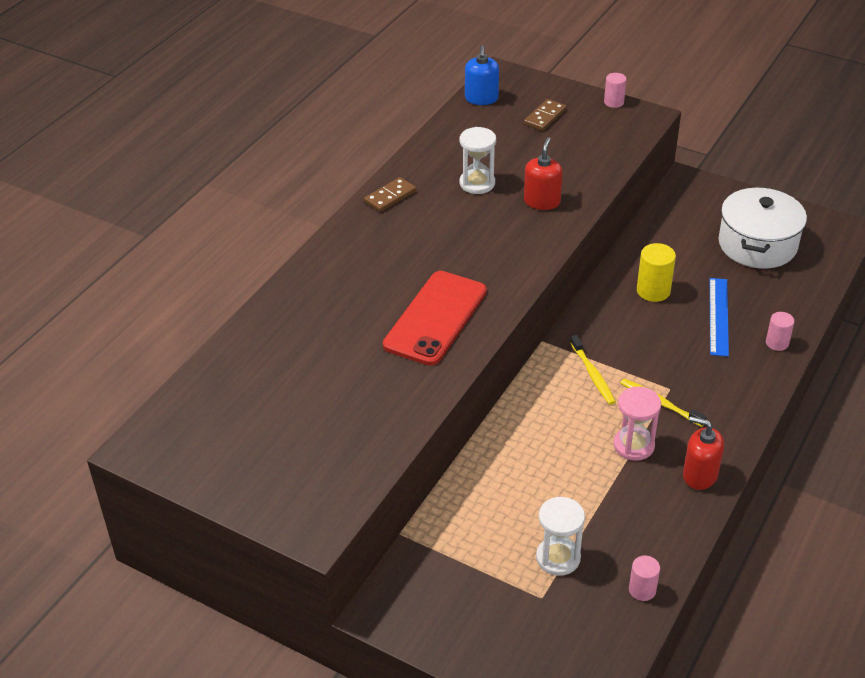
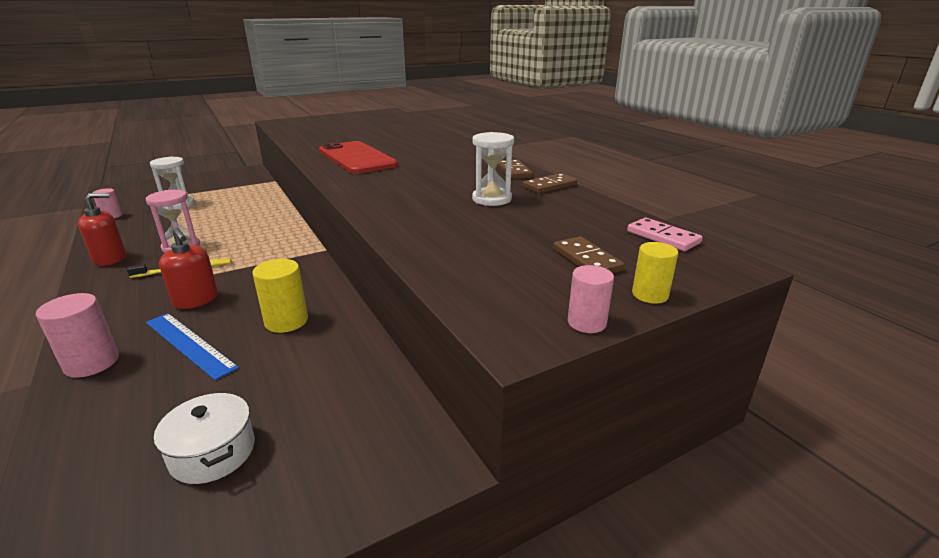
camera: 120 degrees right, 15 degrees down
(415, 166) = (550, 186): none -> brown domino
(481, 98) = (663, 237): blue soap dispenser -> pink domino
(542, 201) = (424, 214): red soap dispenser -> red soap dispenser (196, 300)
(566, 91) = (650, 295): none -> yellow cylinder
(592, 374) = (260, 256): yellow toothbrush -> none
(757, 244) = (213, 452): white pot -> white pot, size x0.56
(777, 343) = (92, 363): pink cylinder -> pink cylinder, size x1.54

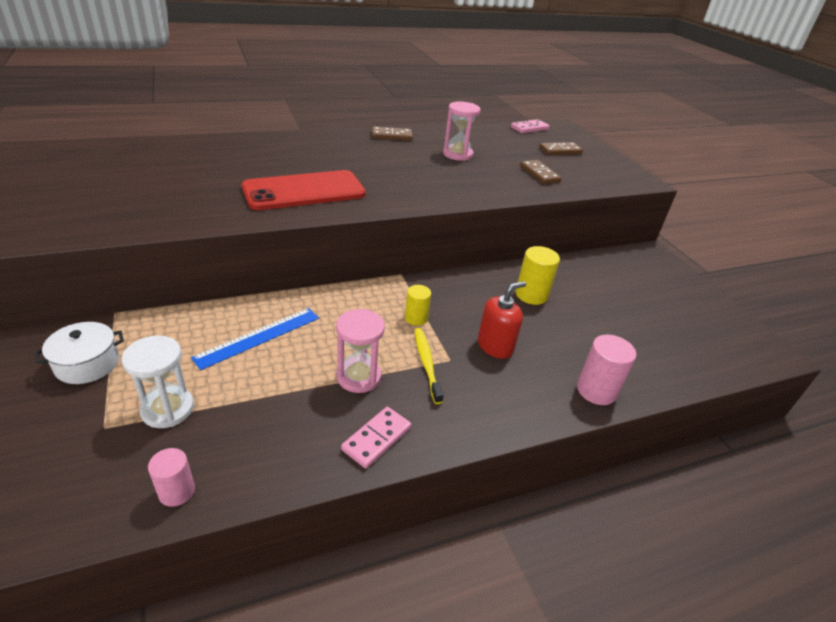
camera: 85 degrees left, 10 degrees up
(110, 258) = (377, 439): red soap dispenser -> pink domino
(189, 344) = (565, 340): blue ruler -> blue ruler (258, 337)
(213, 452) = (666, 317): white pot -> white pot (87, 364)
(491, 199) = (457, 154): white hourglass -> pink hourglass
(550, 186) = (433, 133): brown domino -> brown domino (539, 174)
(586, 322) = (625, 165): pink cylinder -> none
(650, 295) = (596, 148): yellow cylinder -> yellow cylinder (416, 318)

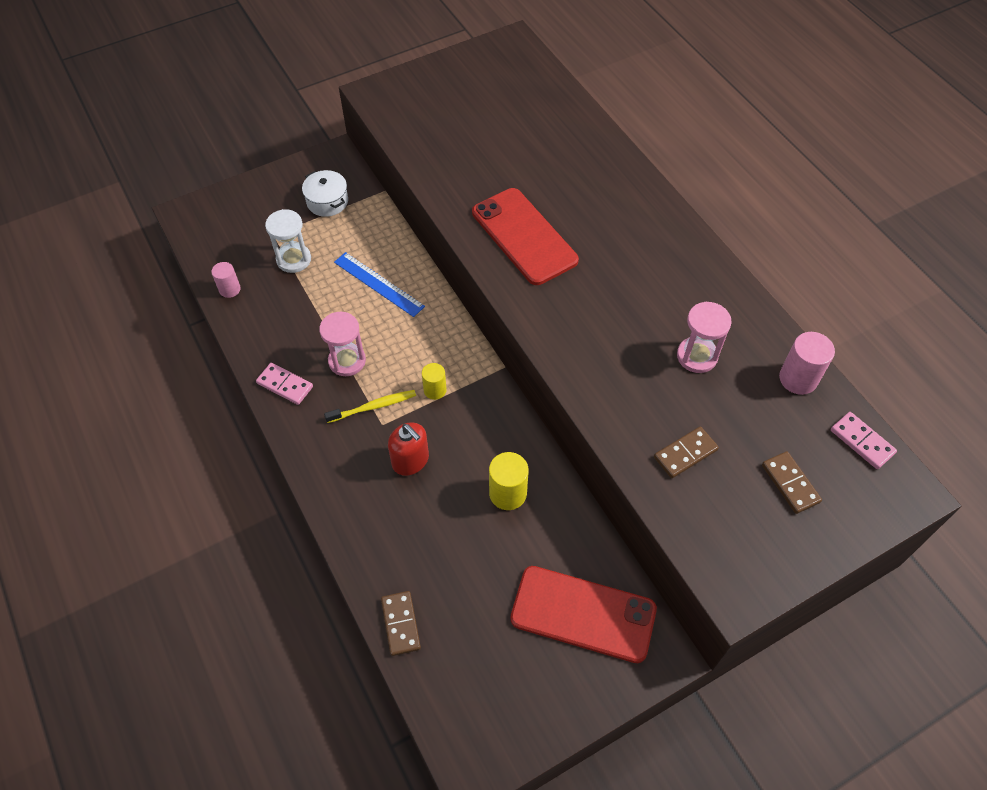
camera: 85 degrees right, 20 degrees up
(392, 136) = (715, 280): brown domino -> brown domino (400, 624)
(596, 390) = (367, 550): pink cylinder -> pink cylinder (798, 378)
(631, 279) = (583, 613): none -> red phone

